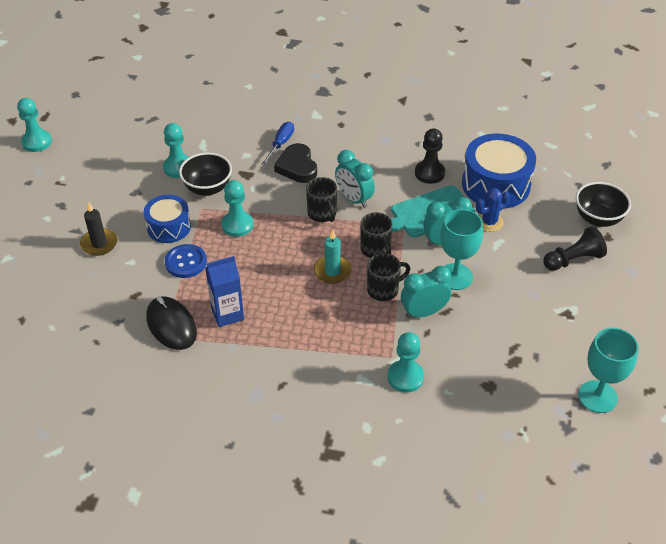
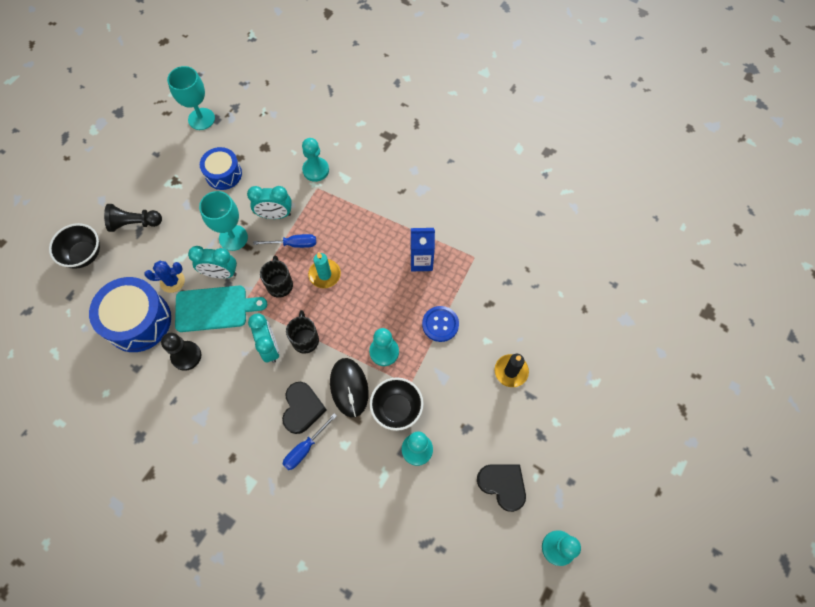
camera: 160 degrees left, 20 degrees up
(92, 165) = (502, 485): none -> black heart
(169, 227) = (445, 370): blue drum -> blue drum (223, 174)
(171, 325) = (467, 265): black mouse -> black mouse (349, 388)
(384, 290) = (293, 244): black mug -> blue screwdriver

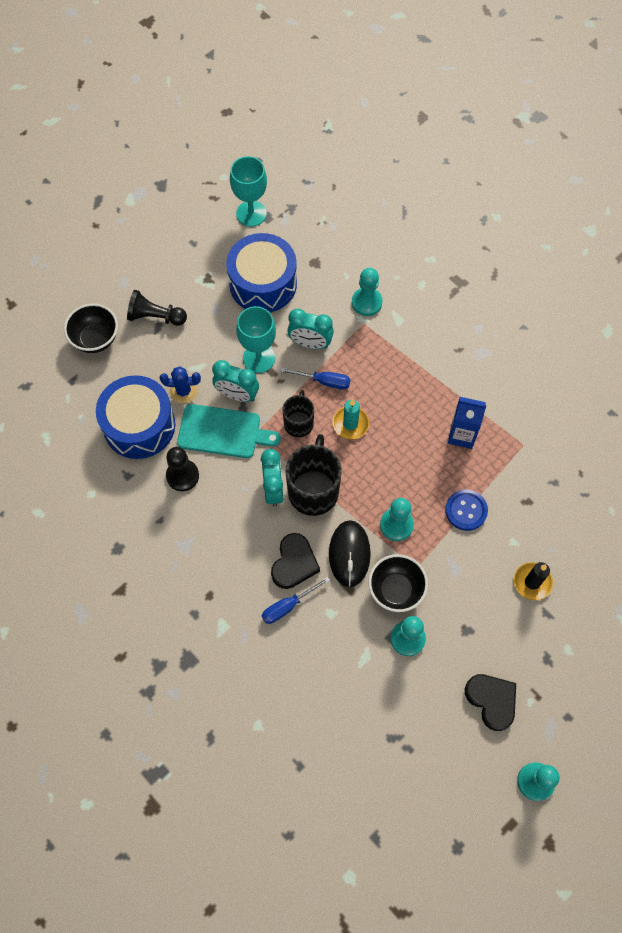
camera: 15 degrees right, 0 degrees up
(223, 174) = (263, 283): blue drum -> blue drum, size x1.63
(305, 339) = (313, 490): black mug -> black mug, size x1.67

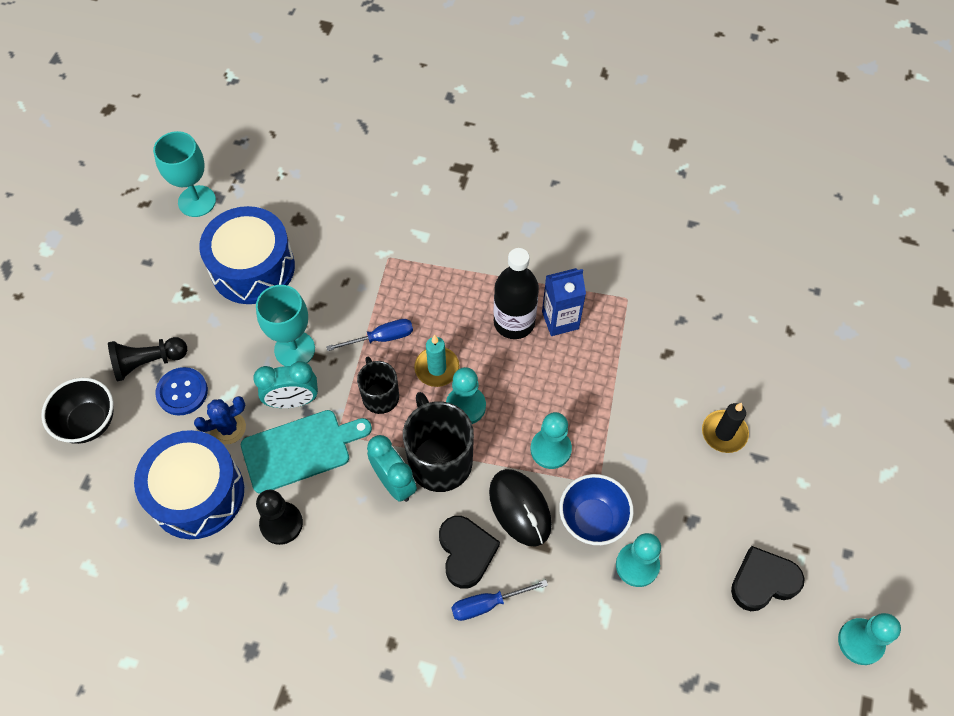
camera: 30 degrees left, 5 degrees down
(288, 606) = (487, 604): blue screwdriver -> blue screwdriver turned 45 degrees clockwise
(310, 343) = (343, 305): turquoise clock -> none
(366, 302) = (378, 234): turquoise pawn -> turquoise pawn (465, 406)
(396, 590) = (592, 519): black bowl -> blue bowl
(426, 419) = (514, 322): none -> black bottle
(466, 510) = (612, 395): blue button -> blue button (182, 392)
(491, 700) = (763, 581): black heart -> black heart turned 45 degrees counterclockwise

